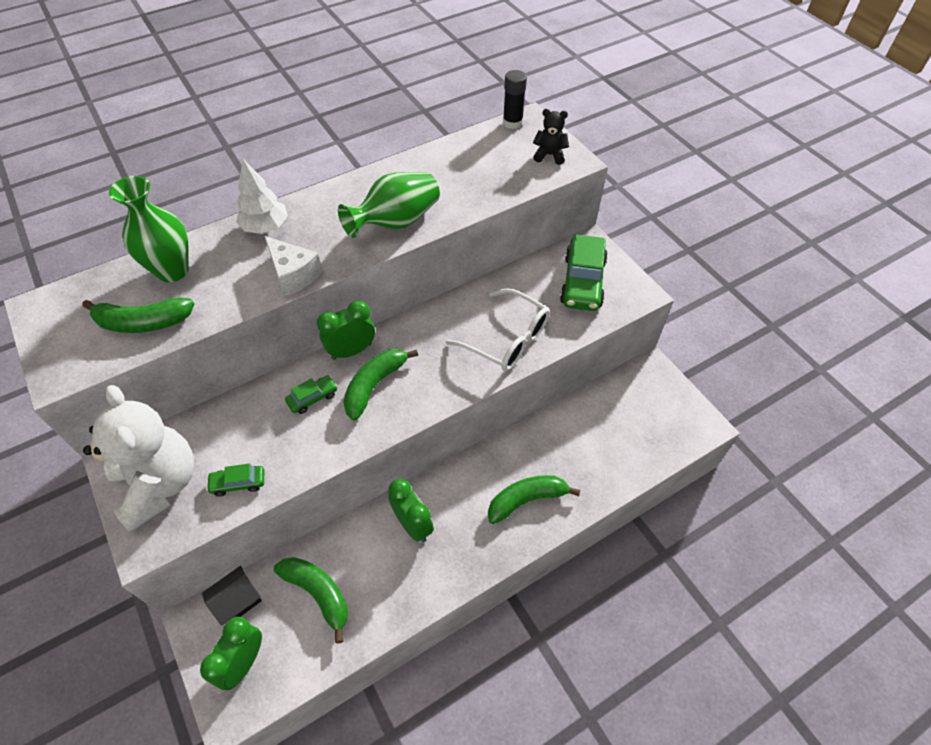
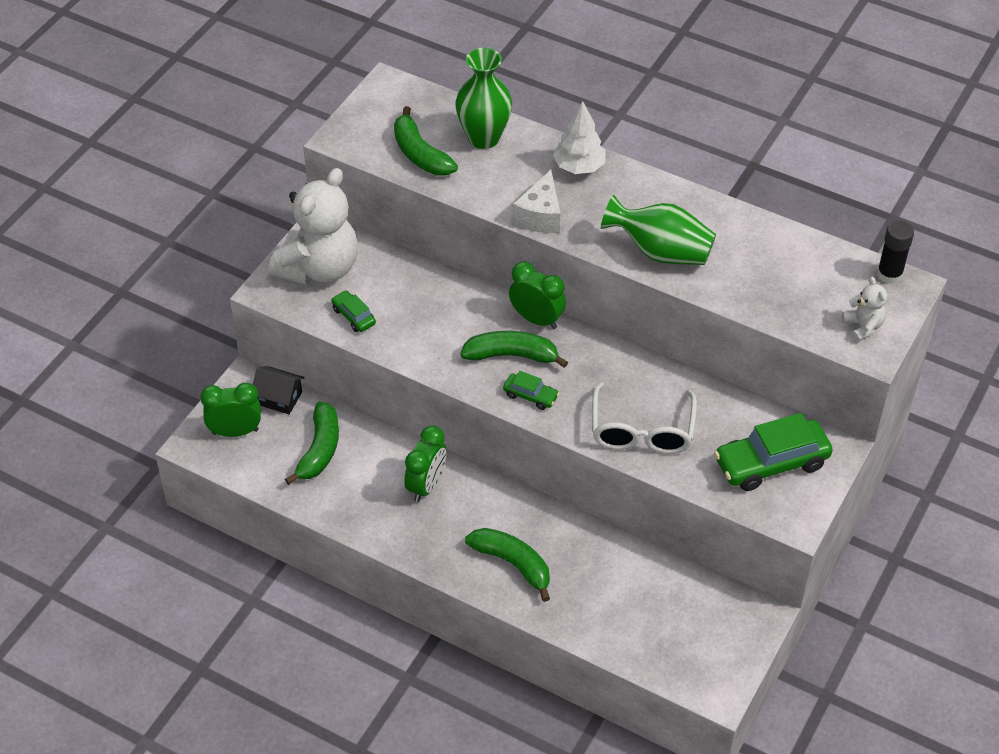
camera: 60 degrees right, 5 degrees down
(313, 398) = (466, 319): green car -> green car (530, 396)
(549, 155) = (862, 327): black teddy bear -> white teddy bear

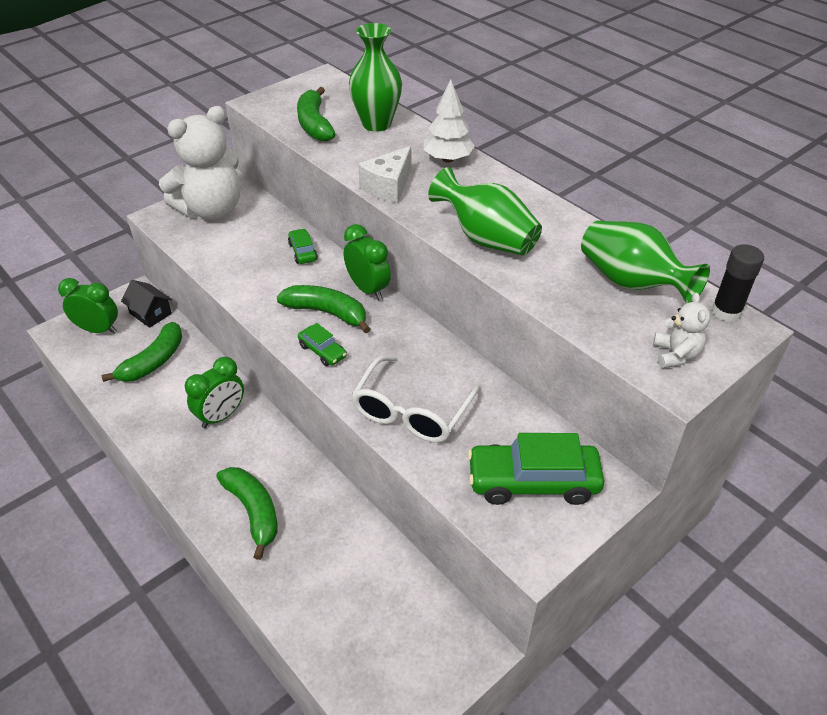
camera: 20 degrees right, 5 degrees down
(353, 316) = (212, 250): green car -> green car (303, 252)
(804, 266) = (631, 283): none -> green vase

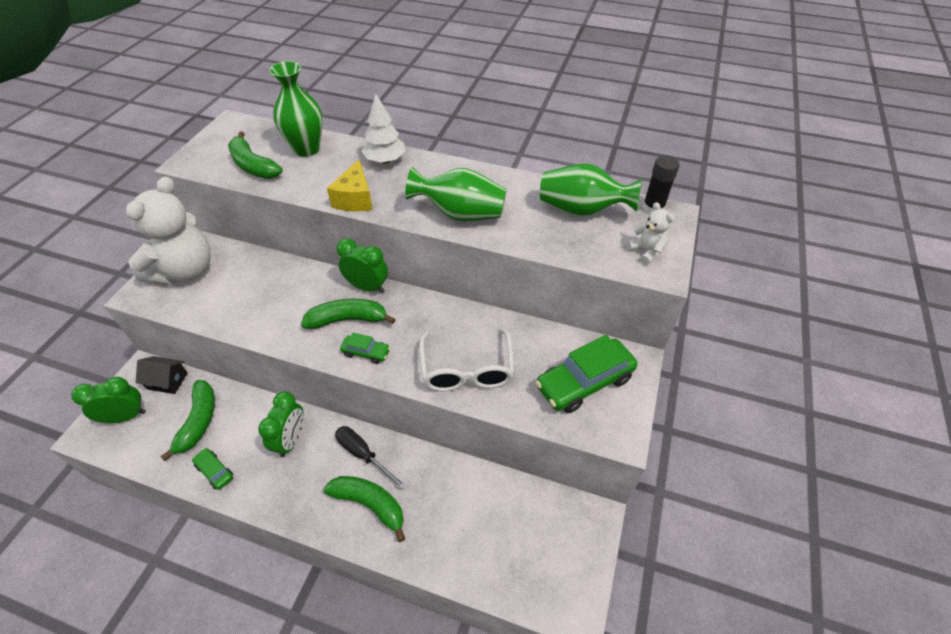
camera: 30 degrees left, 5 degrees up
(278, 462) = (363, 455): none -> black screwdriver
(303, 252) = (292, 277): green car -> green car (215, 471)
(388, 187) = (355, 199): white cheese -> yellow cheese

